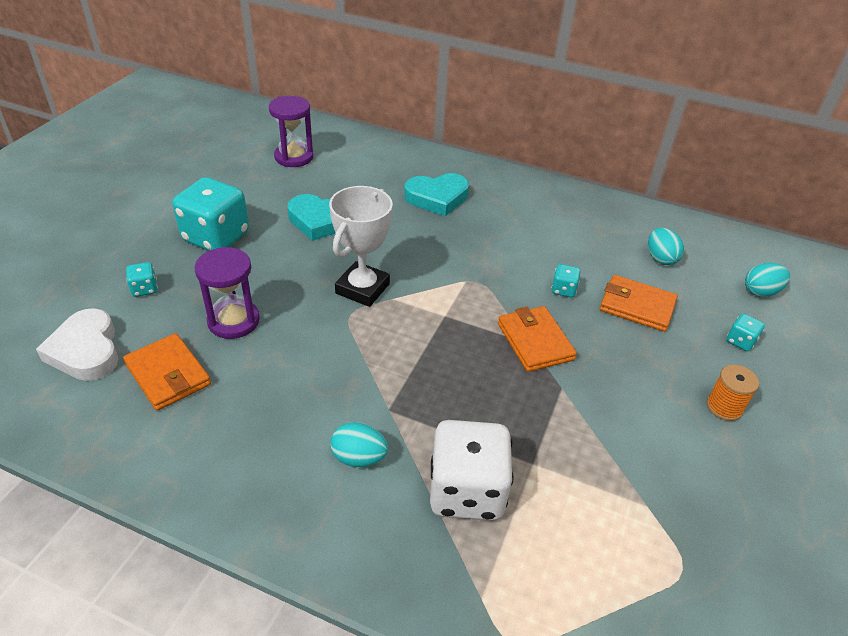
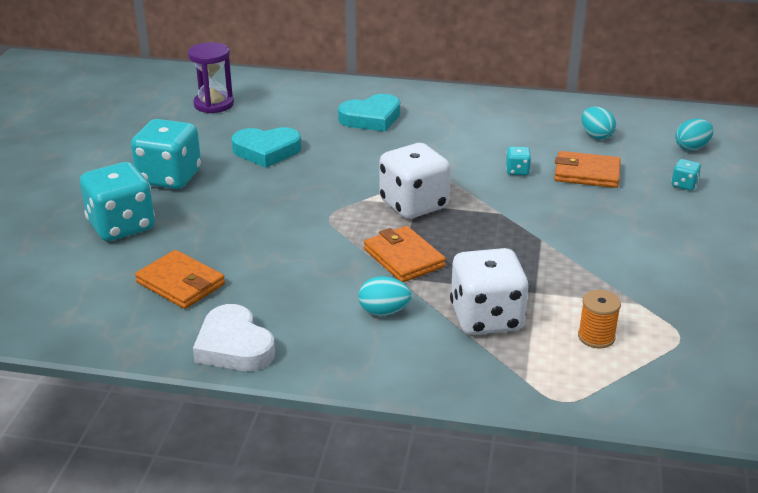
camera: 10 degrees left, 10 degrees down
(86, 350) = (91, 278): white heart -> white heart (234, 346)
(144, 289) = (121, 226): turquoise dice -> turquoise dice, size x2.30
(233, 321) = (221, 237): purple hourglass -> none
(362, 288) = (331, 196): white trophy -> none
(441, 315) = (413, 205): none -> white dice
(535, 342) = (505, 211): orange wallet -> orange wallet (404, 258)
(724, 407) = (683, 231): orange spool -> orange spool (596, 337)

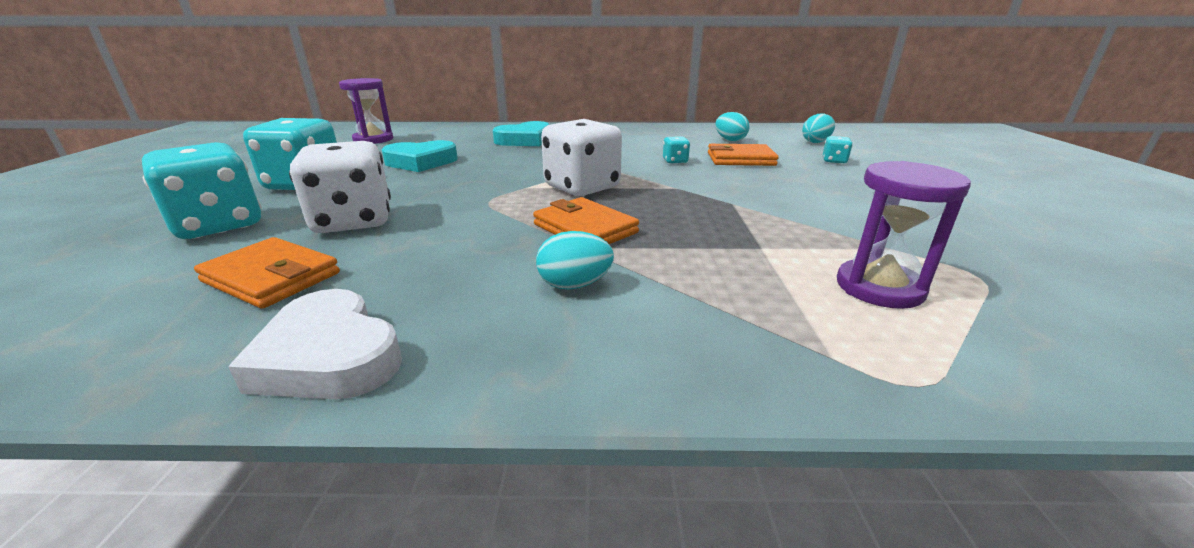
camera: 10 degrees left, 5 degrees down
(486, 318) = (719, 280): white dice -> white dice (353, 221)
(596, 337) = (879, 287): orange spool -> purple hourglass

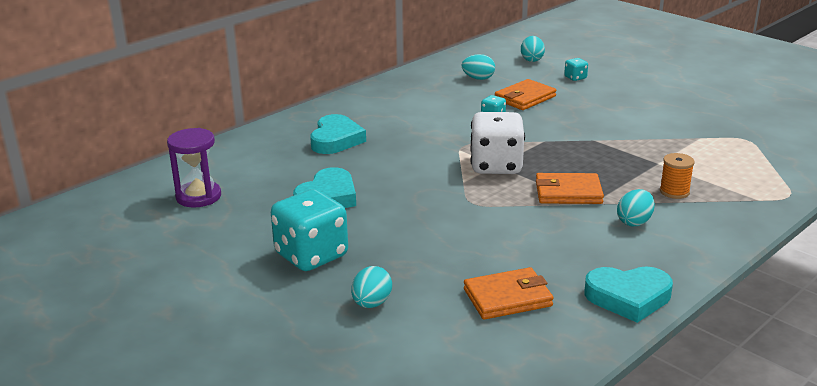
camera: 45 degrees left, 0 degrees up
(218, 225) = (371, 303): turquoise dice -> turquoise egg
(329, 356) = (628, 297): white heart -> turquoise heart
(353, 221) = (442, 255): white dice -> none
(709, 282) = (674, 192): none -> orange spool
(879, 287) = (727, 162): purple hourglass -> none

